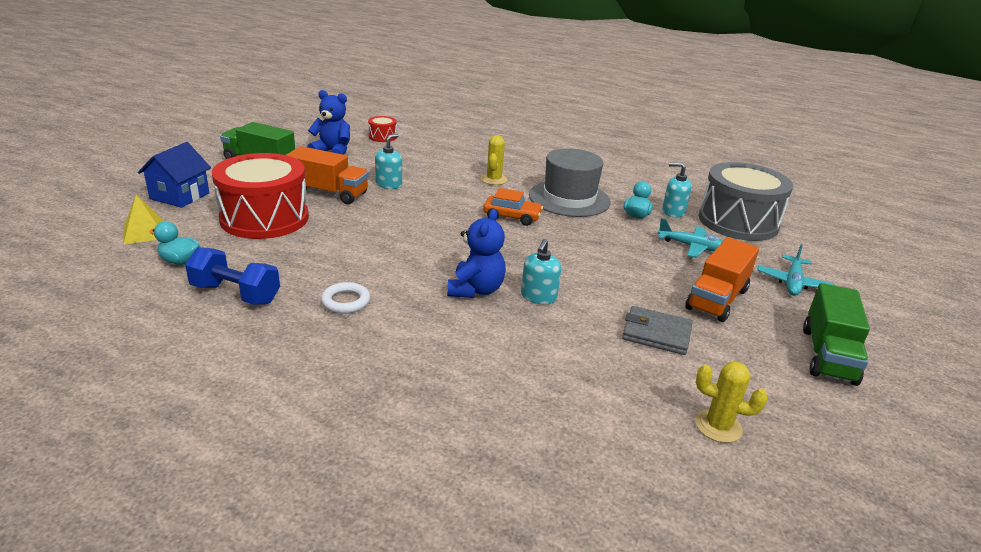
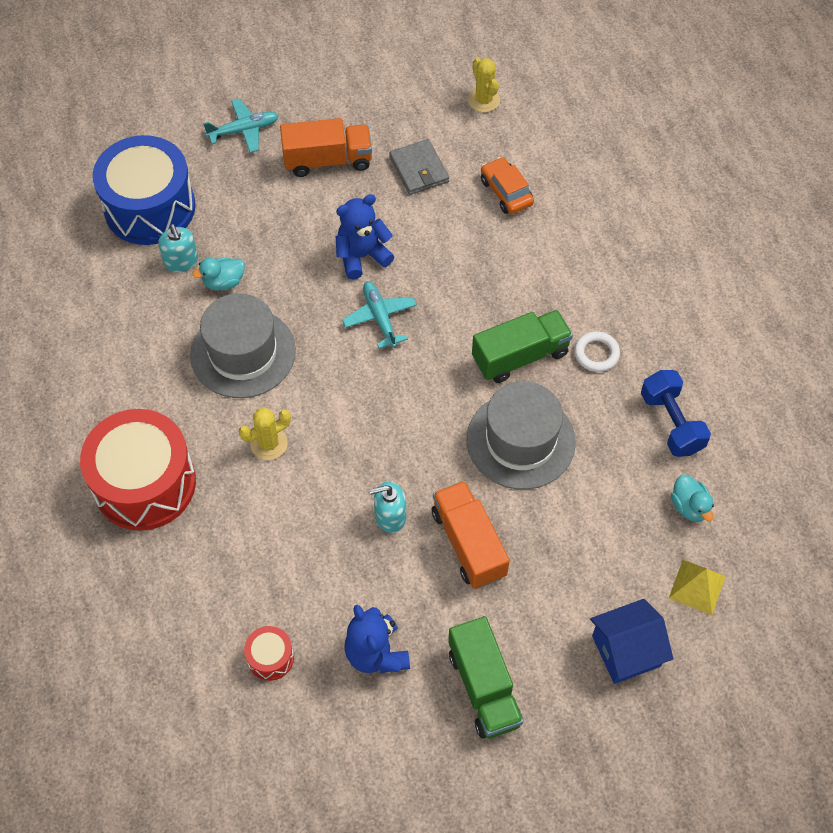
camera: 130 degrees left, 30 degrees up
(264, 218) = (571, 534): red drum -> red drum (144, 483)
(349, 237) = (520, 440): none -> grey hat
(475, 290) = (488, 296): blue teddy bear -> blue teddy bear (362, 256)
(512, 217) = (339, 365): orange car -> orange car (506, 192)
(538, 297) = (451, 256): turquoise soap dispenser -> none
(693, 247) = (248, 213): turquoise plane -> turquoise plane (380, 317)
(738, 222) = (150, 207): grey drum -> blue drum
(828, 355) = (340, 80): green truck -> green truck (520, 356)

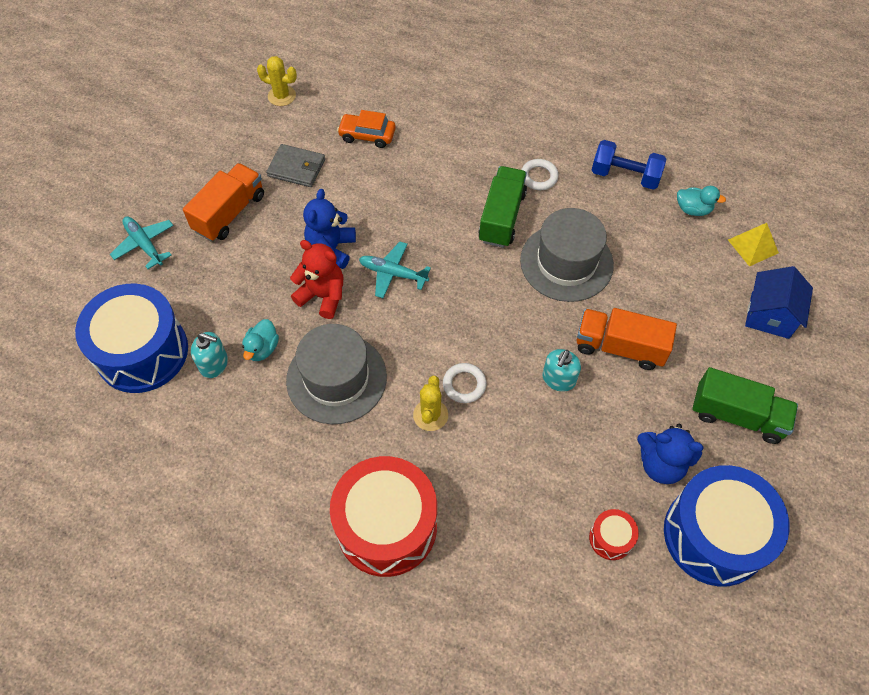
camera: 50 degrees left, 0 degrees up
(244, 130) = (144, 244): turquoise plane -> turquoise plane turned 60 degrees counterclockwise
(310, 285) = (322, 296): none -> red teddy bear
(319, 448) = (464, 384): none -> white ring
(343, 740) = (714, 535): none -> blue drum

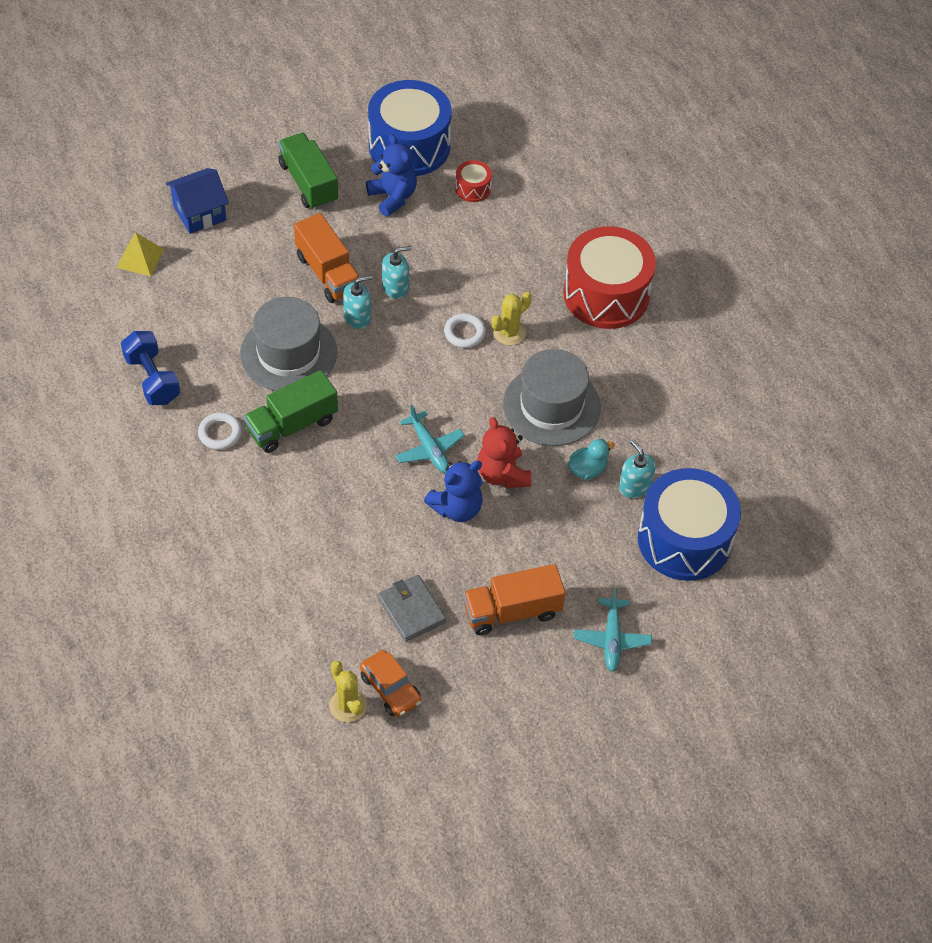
camera: 140 degrees left, 5 degrees down
(367, 135) = (315, 592): orange car -> orange car (390, 689)
(555, 330) = (357, 317): none -> turquoise soap dispenser
(693, 209) = (141, 314): turquoise duck -> none

